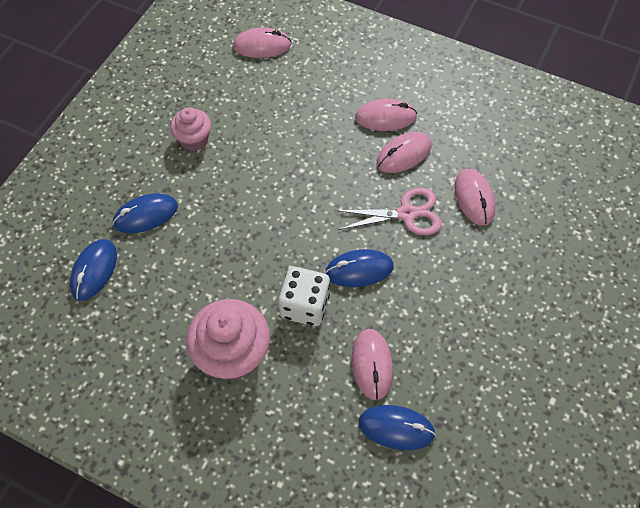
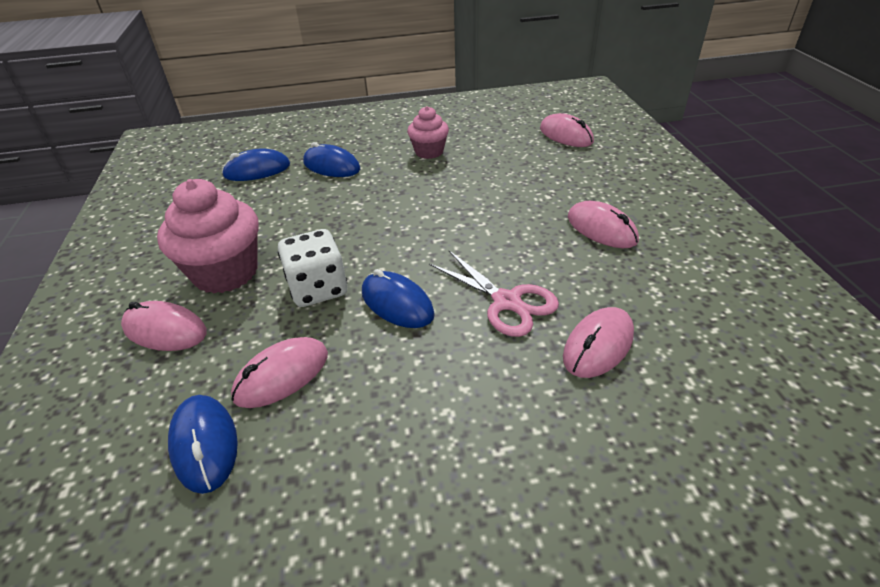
camera: 55 degrees right, 20 degrees down
(403, 154) = (576, 262): pink mouse -> pink mouse (165, 330)

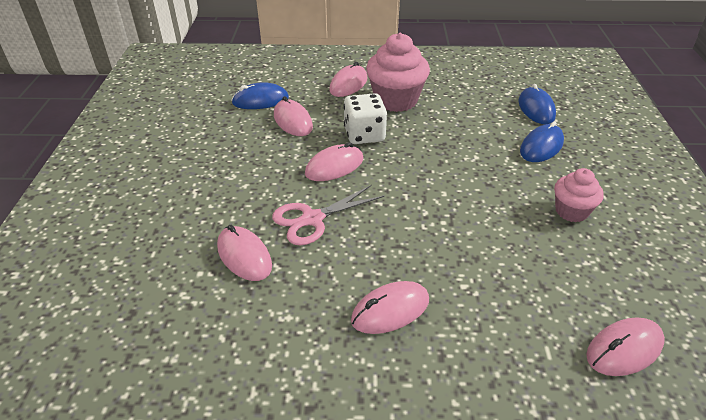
camera: 100 degrees right, 0 degrees up
(397, 303) = (334, 166): blue mouse -> pink mouse

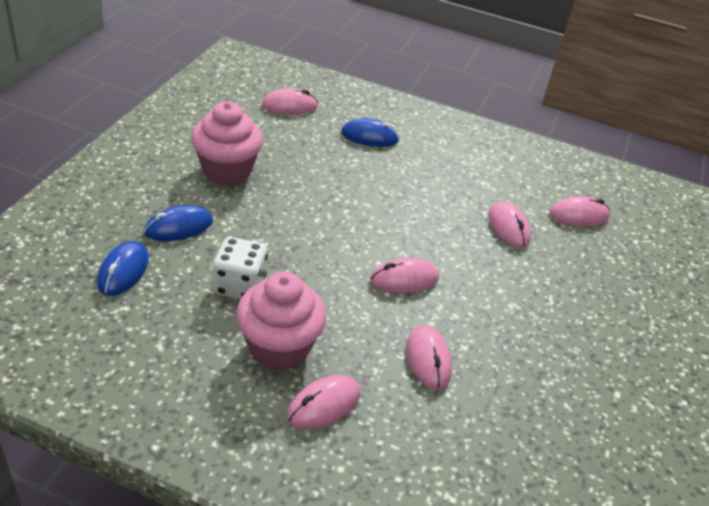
camera: 165 degrees left, 0 degrees up
(260, 100) = (461, 416): blue mouse -> blue mouse (369, 137)
(312, 219) = (445, 236): pink scissors -> none
(364, 135) = (352, 307): white dice -> white dice (239, 285)
(390, 310) = (414, 164): pink mouse -> pink mouse (579, 215)
(571, 211) = (227, 171): pink cupcake -> pink cupcake, size x1.71

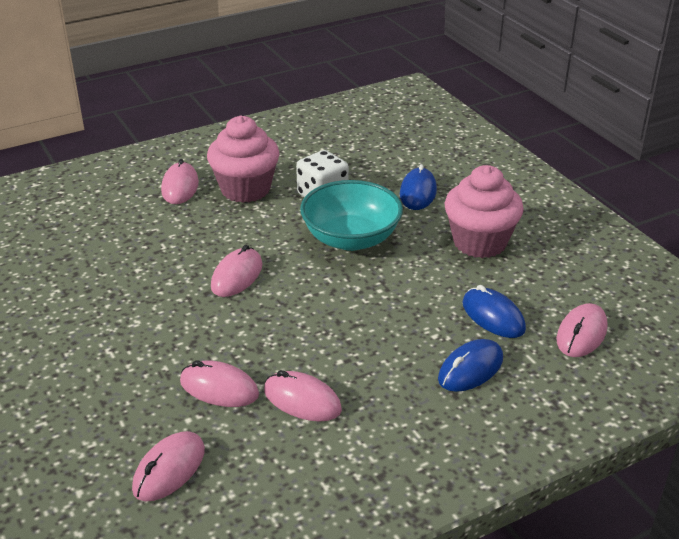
camera: 135 degrees right, 5 degrees down
(123, 271) = (389, 157): blue mouse -> blue mouse (493, 316)
(289, 238) = (351, 238): none -> turquoise bowl
(428, 359) = (152, 245): pink mouse -> pink mouse (302, 400)

